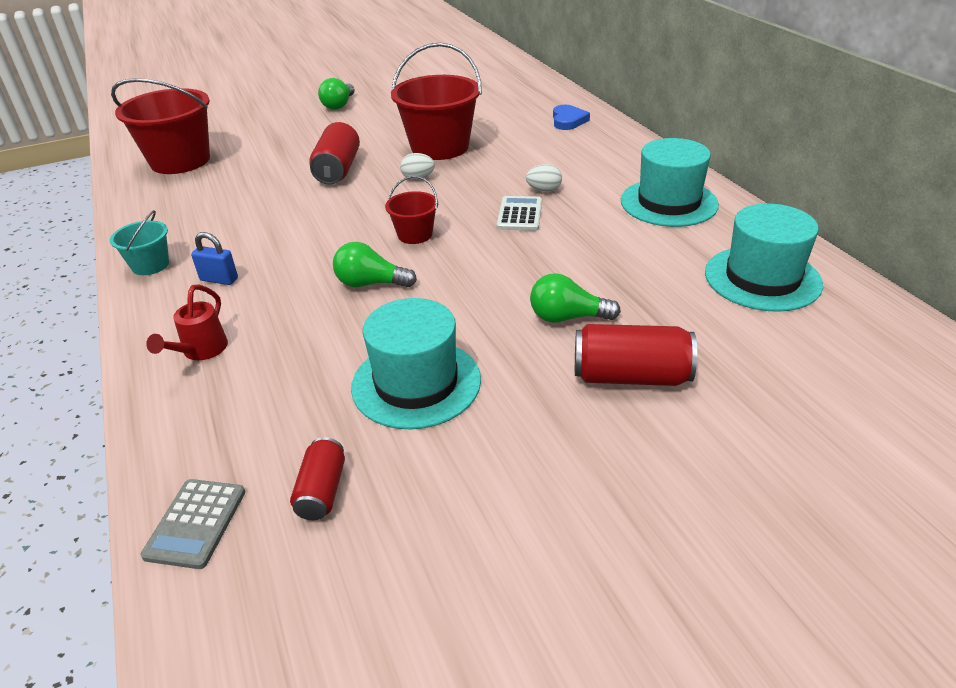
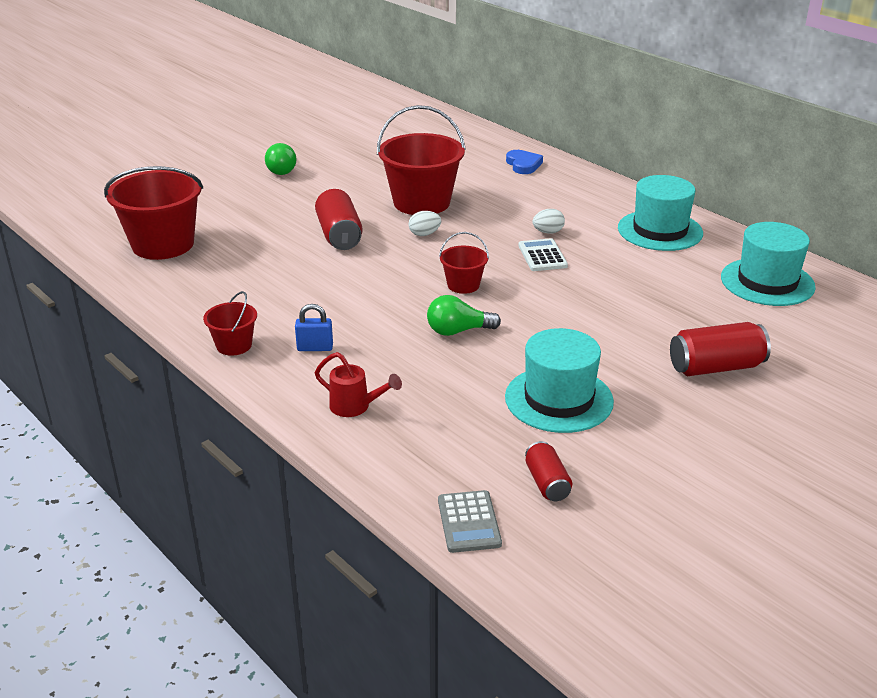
camera: 20 degrees left, 5 degrees down
(150, 265) = (234, 345): turquoise bucket -> red bucket
(201, 351) = (355, 407): red watering can -> red watering can turned 60 degrees counterclockwise
(567, 317) = (640, 333): green light bulb -> none

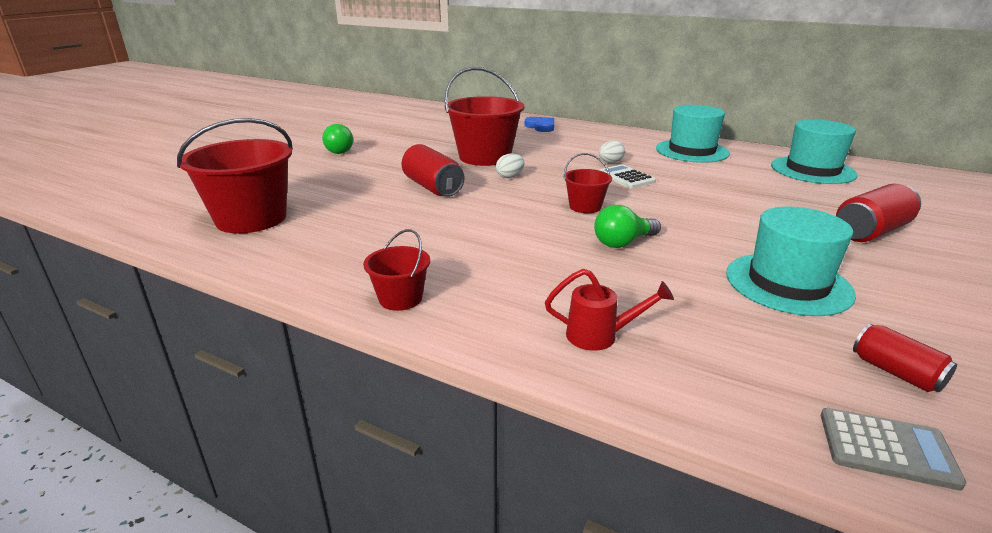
camera: 20 degrees left, 5 degrees down
(315, 348) = (496, 283): blue padlock -> none
(468, 522) = (886, 448): grey calculator -> grey calculator turned 45 degrees counterclockwise

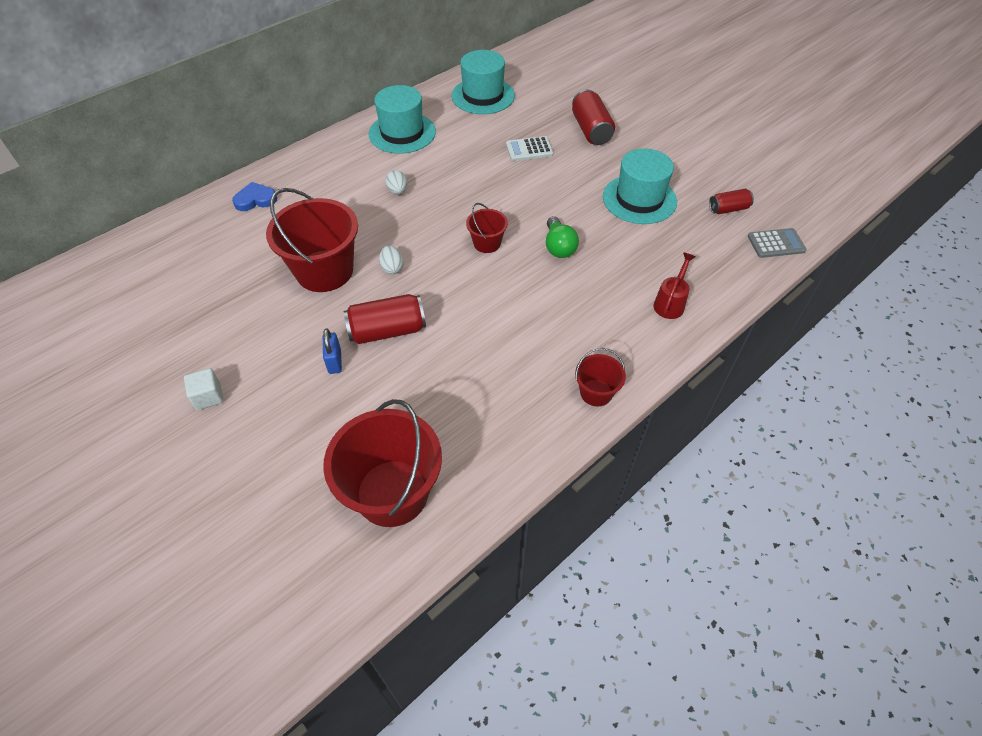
camera: 70 degrees left, 25 degrees up
(338, 150) = (208, 396): green light bulb -> white cube
(387, 177) = (335, 361): none -> blue padlock
(626, 177) = (439, 196): white calculator -> white calculator (529, 149)
(886, 448) = (776, 243): grey calculator -> grey calculator turned 45 degrees clockwise

